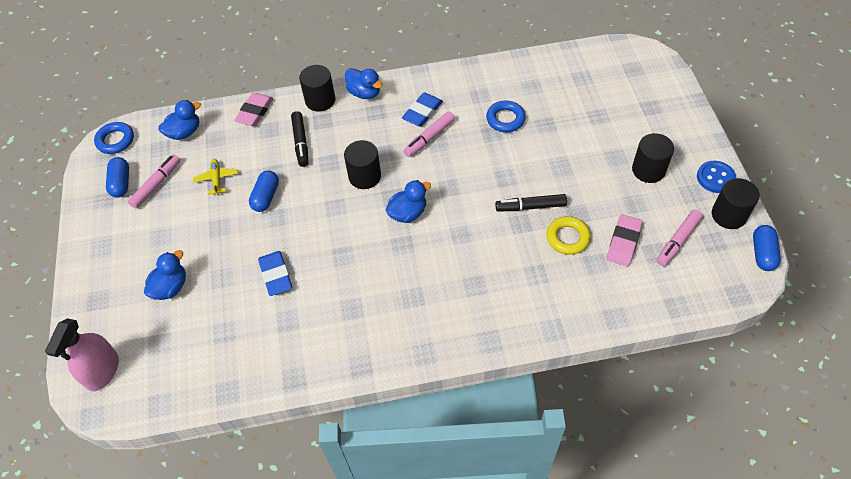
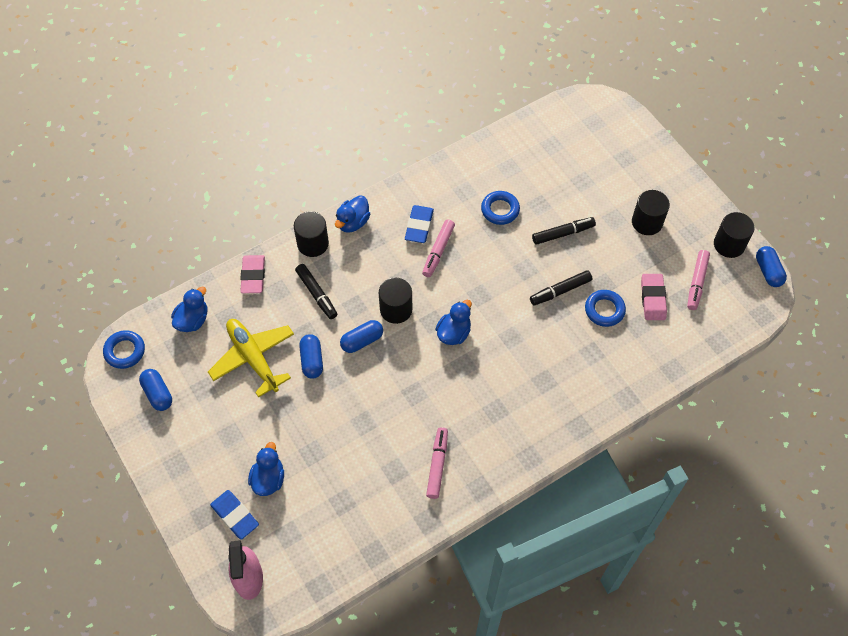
camera: 25 degrees left, 5 degrees up
(156, 185) = (195, 384): pink marker -> pink marker (437, 465)
(217, 179) = (253, 358): yellow plane -> yellow plane, size x2.01
(276, 275) = (362, 433): blue eraser -> blue eraser (235, 515)
(319, 194) = (362, 341): none -> blue capsule
(364, 93) = (353, 222): blue duck -> blue duck turned 105 degrees clockwise
(557, 156) = (562, 233): none -> black marker
(567, 238) = (604, 310): yellow ring -> blue ring
(715, 178) = (705, 212): blue button -> none

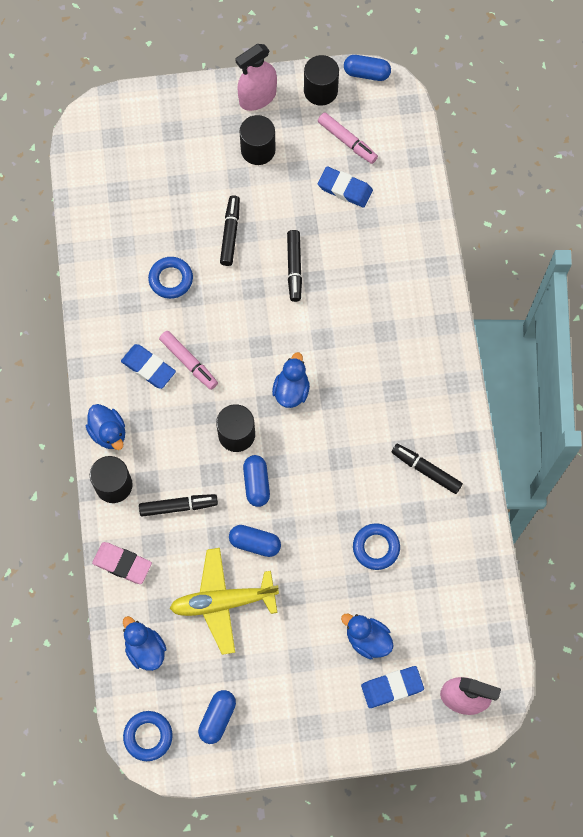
camera: 65 degrees left, 10 degrees up
(158, 394) = (217, 718): blue capsule -> blue capsule turned 60 degrees counterclockwise
(437, 465) = (426, 470): pink marker -> black marker
(454, 333) = (291, 390): blue duck -> blue duck turned 45 degrees clockwise
(604, 310) = (335, 238): blue ring -> blue ring (376, 547)
(653, 299) = (345, 189): pink eraser -> blue eraser
(692, 203) = (257, 97): none -> pink spray bottle

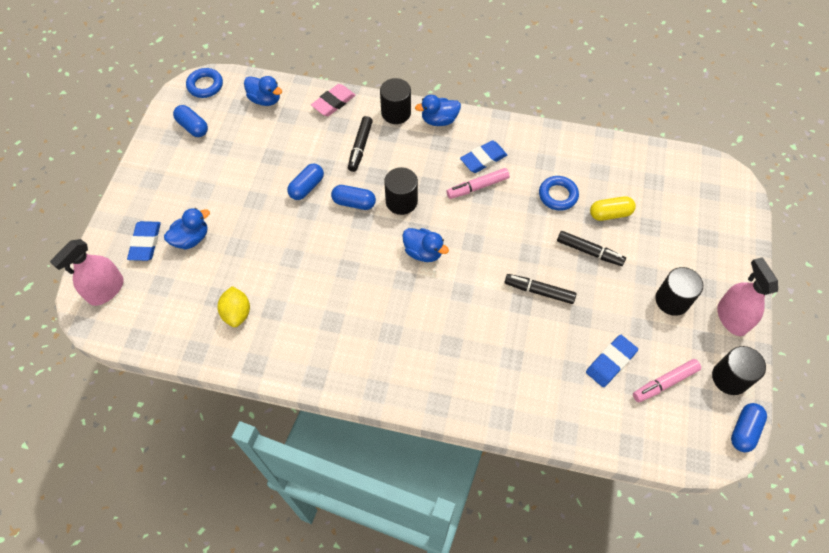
camera: 110 degrees right, 10 degrees down
(145, 649) = (265, 99): blue duck -> blue duck turned 45 degrees clockwise
(176, 224) = (610, 214): none -> yellow capsule
(223, 602) = (273, 154): yellow plane -> none
(376, 547) = (259, 270): blue ring -> none
(426, 470) = (305, 332): black marker -> none
(433, 547) = (237, 313): none -> yellow lemon

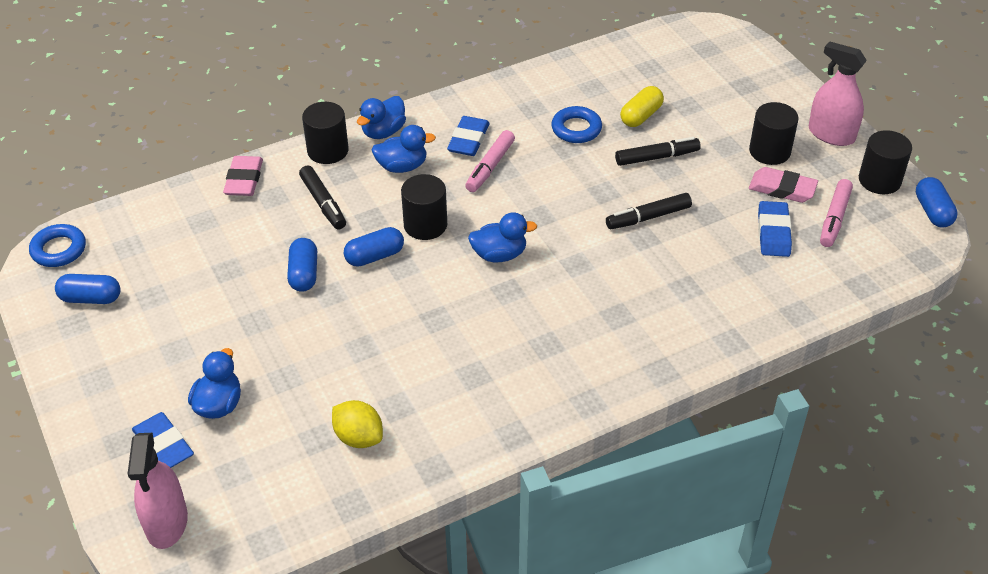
camera: 40 degrees left, 15 degrees down
(265, 99) = (155, 221): blue duck -> blue duck (402, 166)
(651, 334) = (782, 189): none -> pink eraser

